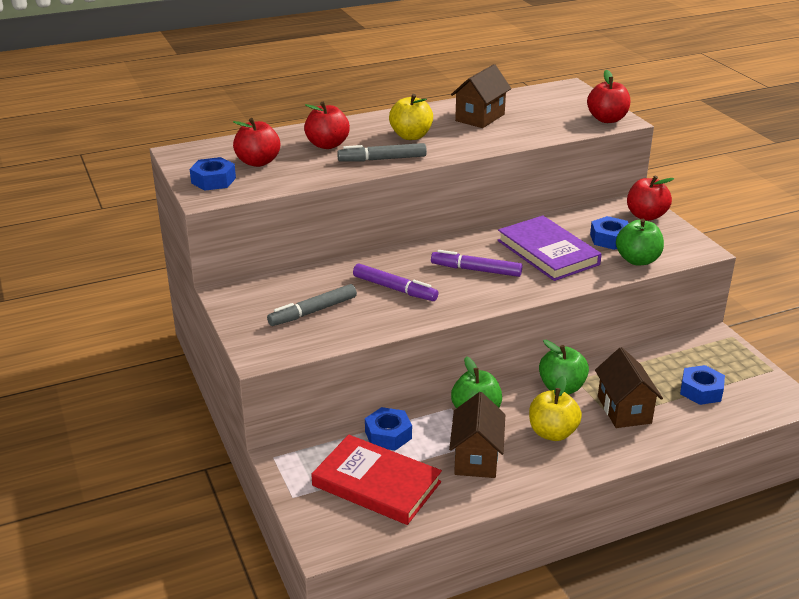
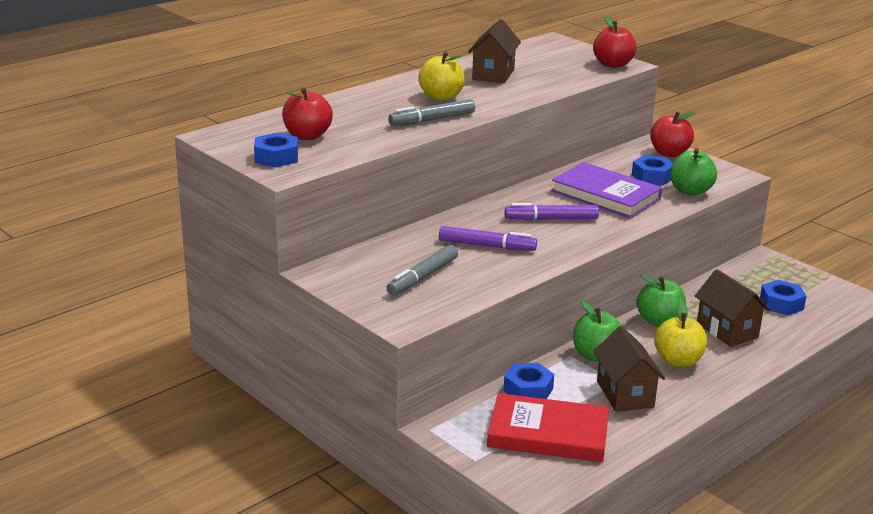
camera: 20 degrees left, 5 degrees down
(327, 145) = (364, 113): red apple -> none

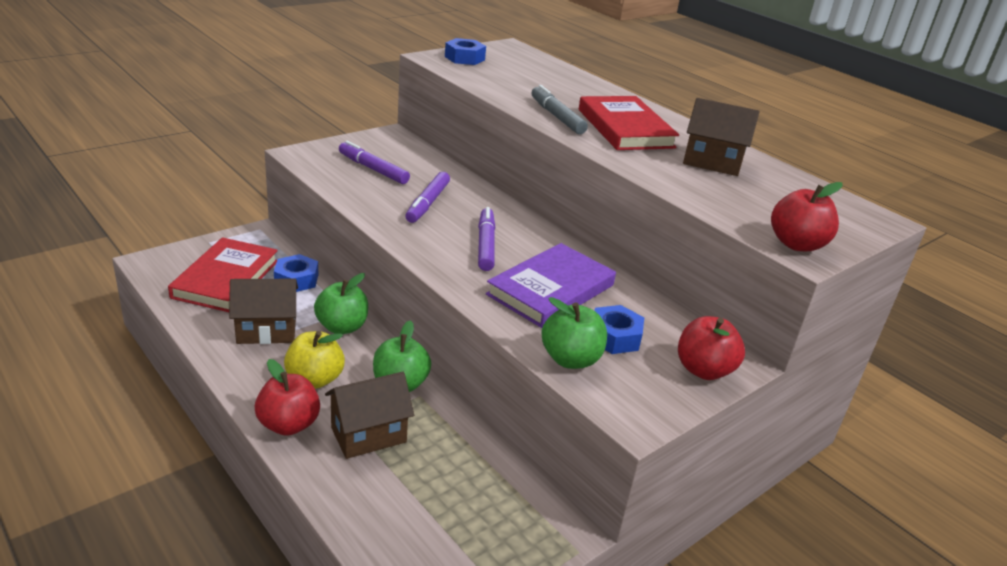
camera: 90 degrees right, 5 degrees up
(307, 136) = (511, 70): red apple -> red apple (289, 424)
(422, 277) = (373, 169): grey marker -> purple marker
(441, 97) = (625, 128): yellow apple -> red book
(781, 304) = (427, 509): blue nut -> none

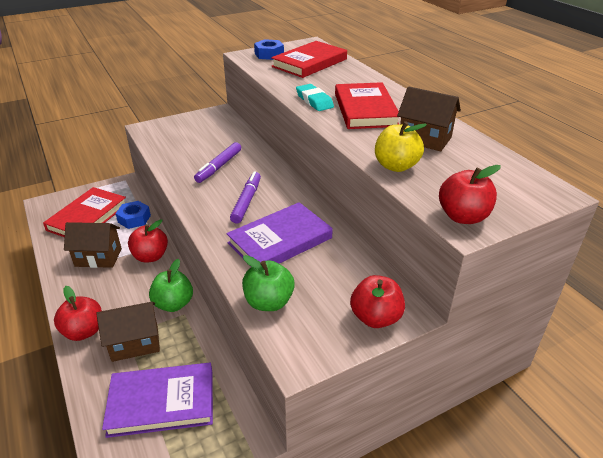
camera: 15 degrees right, 5 degrees up
(315, 379) = (116, 297): yellow apple -> yellow apple (396, 166)
(342, 327) = (150, 256): green apple -> red apple
(373, 169) = (192, 139): purple marker -> none
(436, 501) = (162, 402): none -> purple book
(524, 70) = (309, 63): none -> red book
(557, 117) = (314, 101): grey marker -> turquoise eraser
(614, 337) = (313, 284): blue nut -> none

